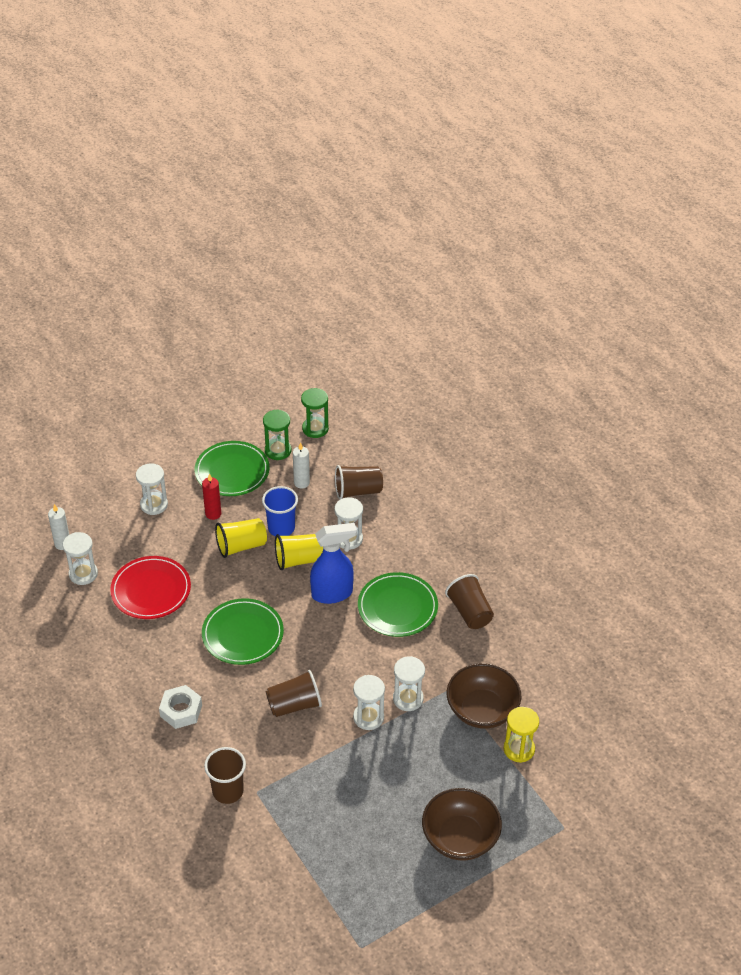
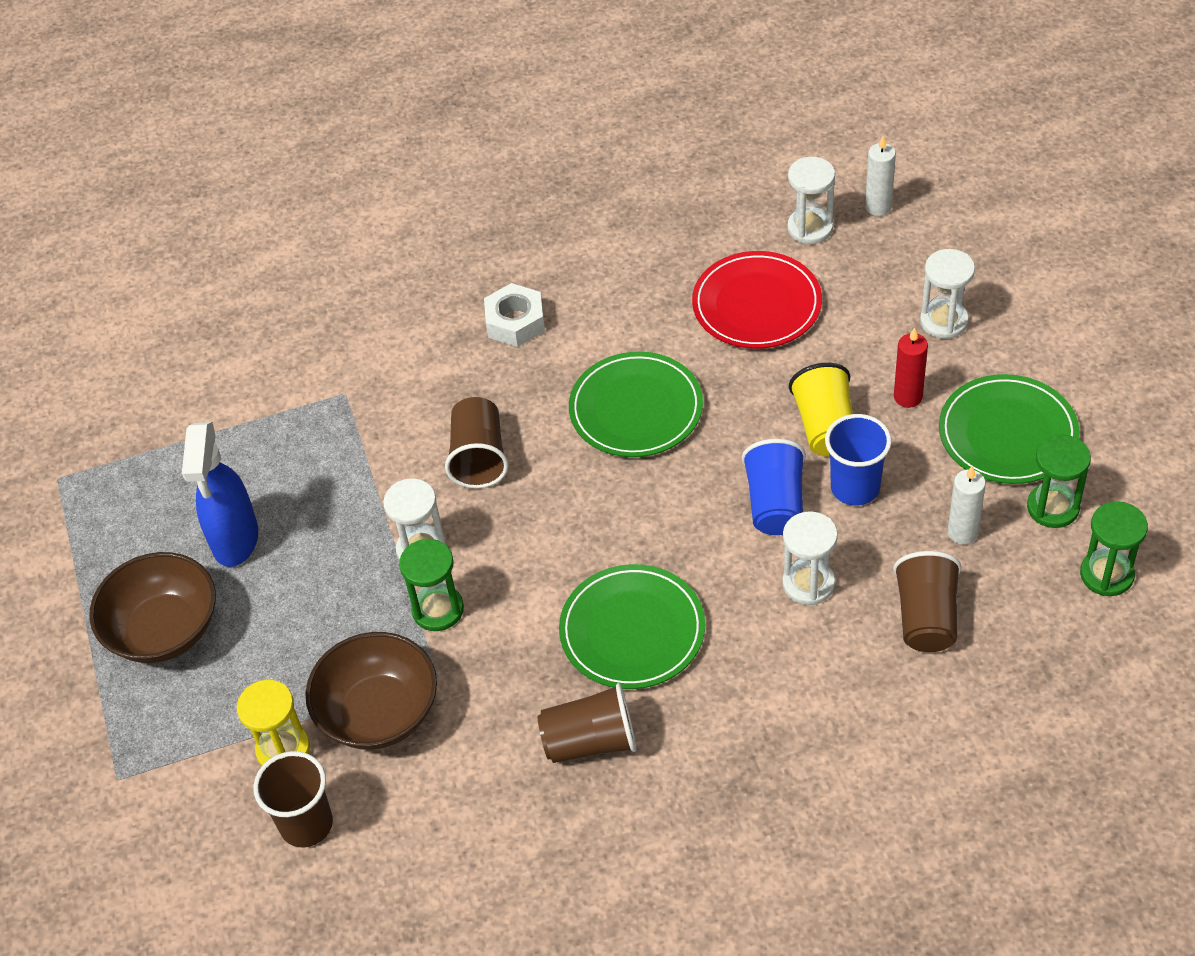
camera: 110 degrees right, 5 degrees up
(228, 791) = (359, 361): brown cup -> brown cup (306, 824)
(299, 560) = (775, 504): yellow cup -> blue cup
(332, 593) = (688, 540): blue spray bottle -> blue spray bottle (235, 540)
(408, 699) = (438, 610): white hourglass -> green hourglass

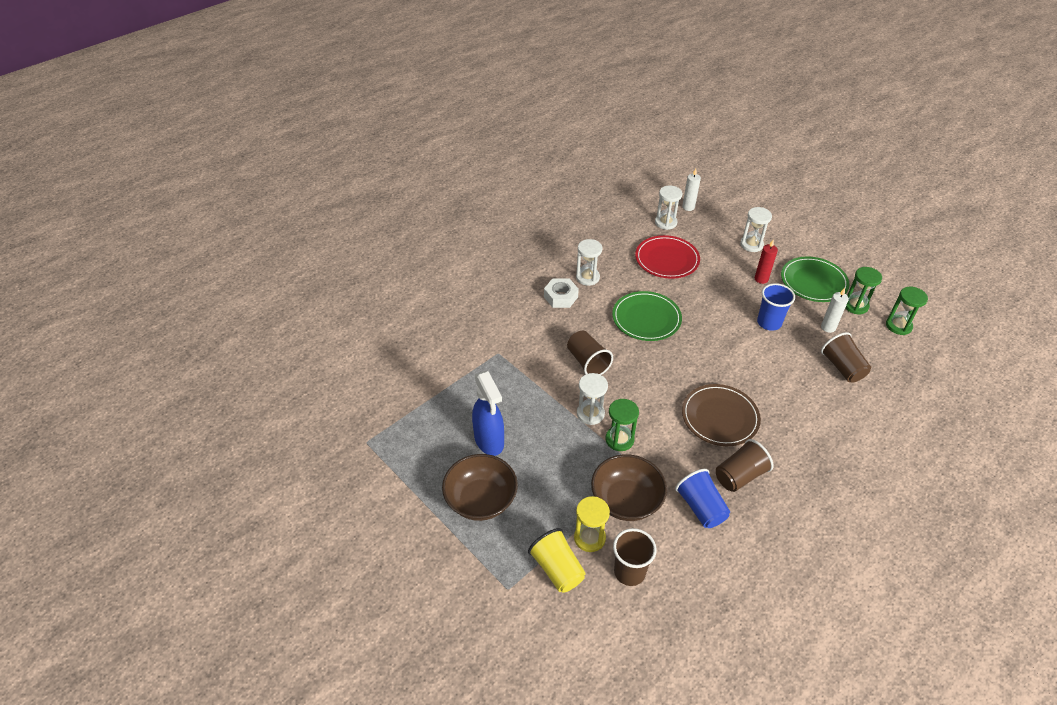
camera: 30 degrees left, 5 degrees down
(632, 630) = (720, 417): green plate -> brown plate
(775, 504) = (740, 340): blue cup -> blue cup (701, 507)
(808, 583) = (781, 370): white hourglass -> white hourglass (587, 277)
(825, 427) = (736, 301): yellow cup -> yellow cup (557, 569)

